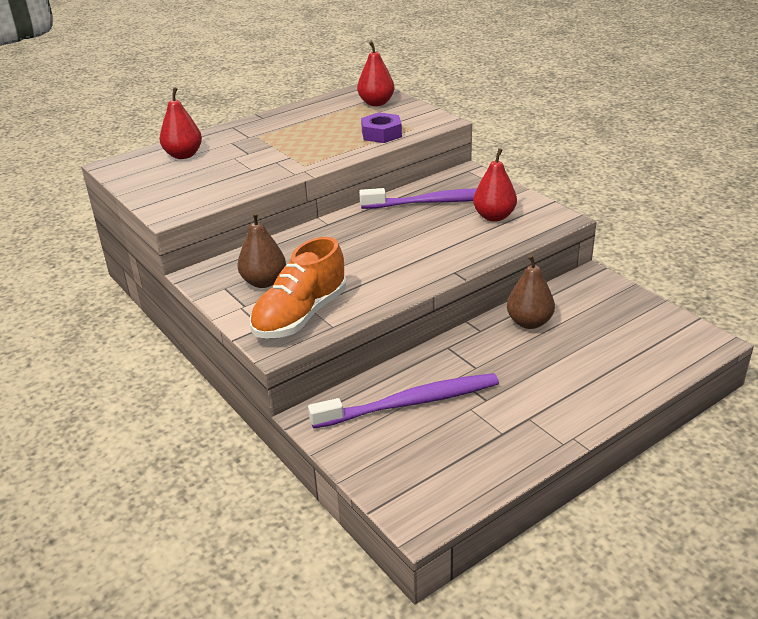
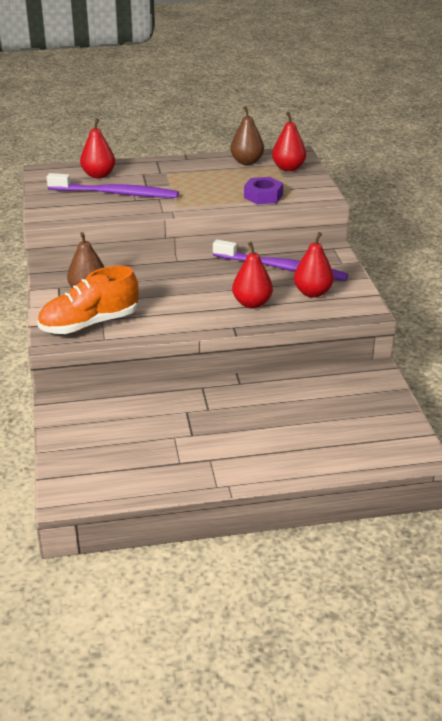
camera: 25 degrees right, 0 degrees up
(411, 403) = (135, 418): purple toothbrush -> purple toothbrush (116, 193)
(448, 244) = (252, 303): none -> red pear
(529, 322) = (284, 390): brown pear -> brown pear (247, 162)

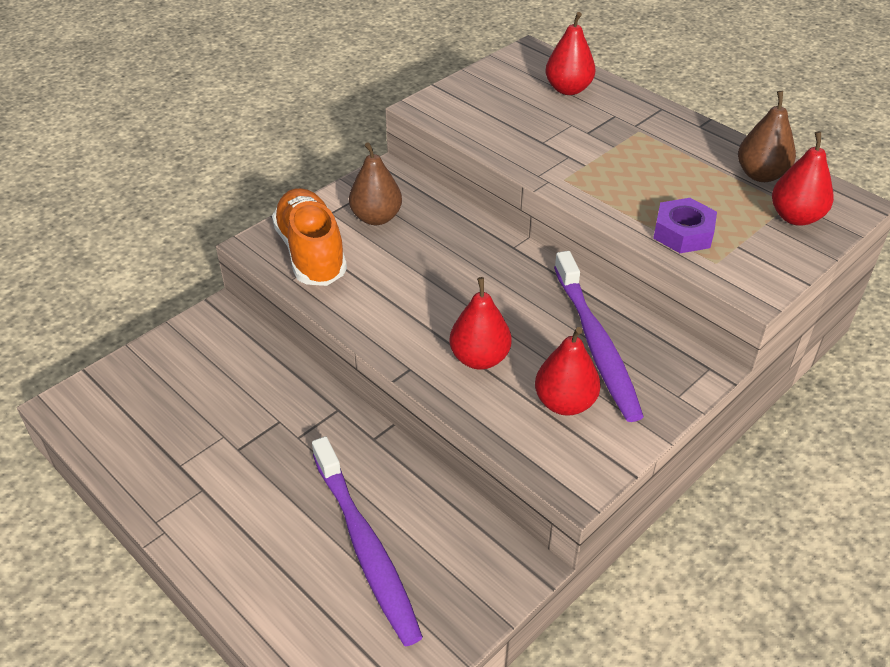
camera: 55 degrees right, 10 degrees up
(89, 324) = (311, 253): orange shoe -> orange shoe turned 45 degrees clockwise
(116, 193) = (540, 122): purple toothbrush -> purple toothbrush (366, 548)

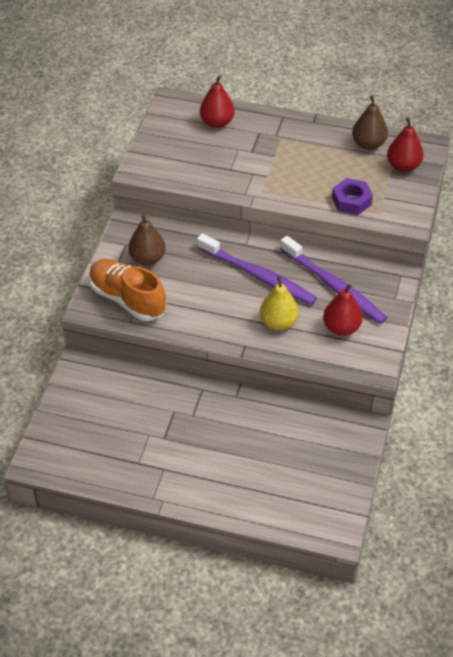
camera: 30 degrees left, 5 degrees up
(366, 548) = (279, 455): purple toothbrush -> purple toothbrush (258, 276)
(479, 358) = (278, 322): red pear -> yellow pear

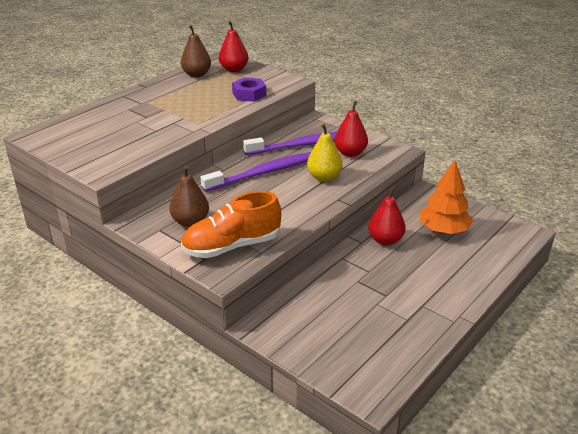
camera: 65 degrees left, 15 degrees down
(217, 123) = (91, 122): red pear -> red pear (385, 240)
(296, 458) = (443, 230): none -> orange tree

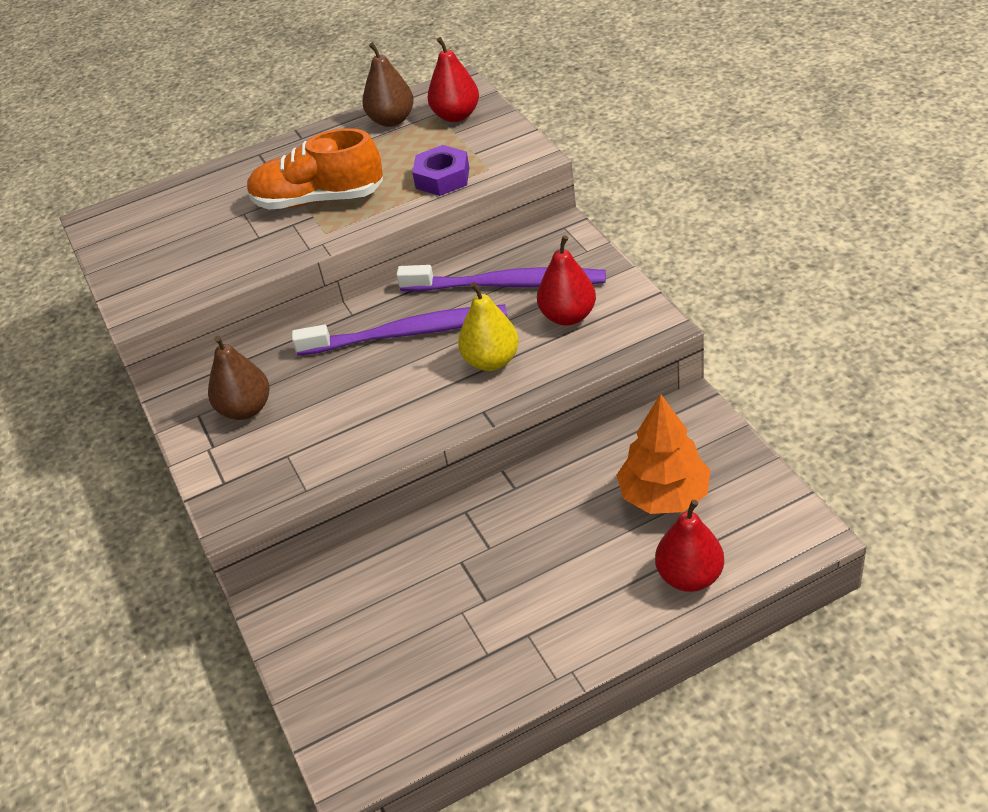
camera: 30 degrees right, 10 degrees up
(232, 246) = (272, 469): orange shoe -> orange shoe (318, 199)
(385, 240) = (554, 493): red pear -> red pear (689, 576)

